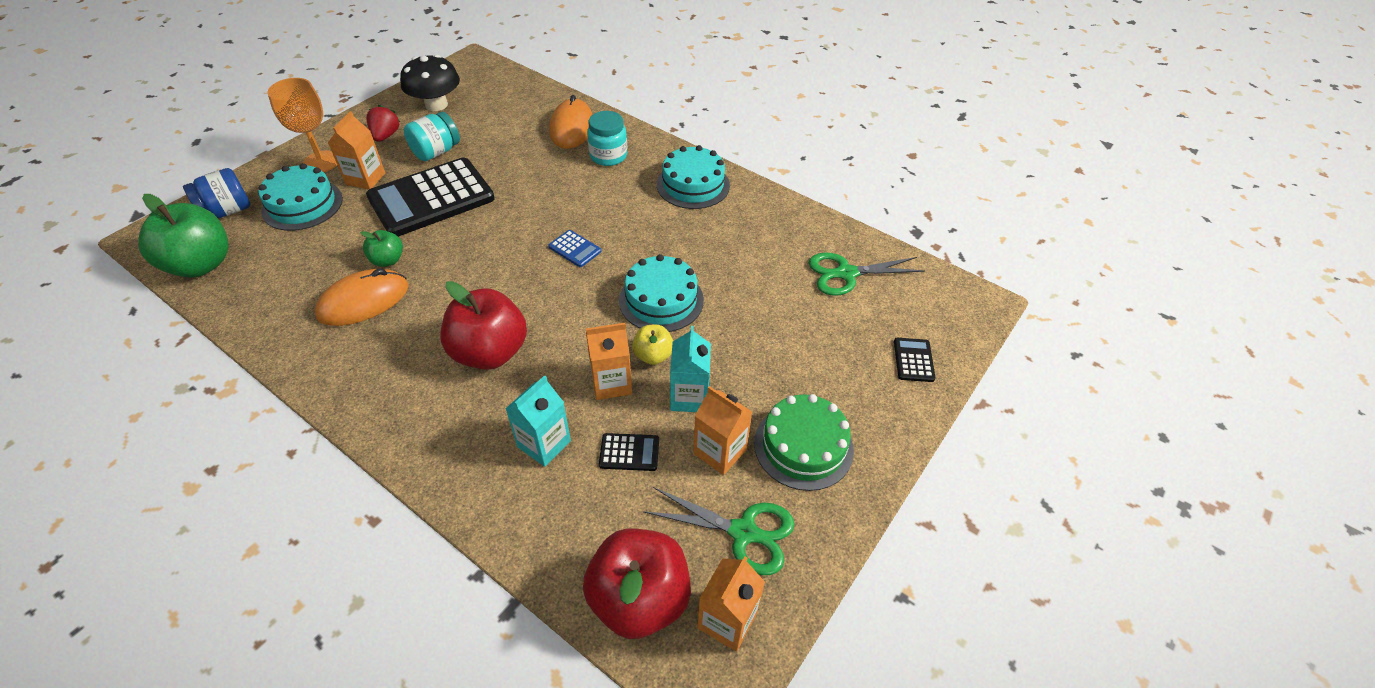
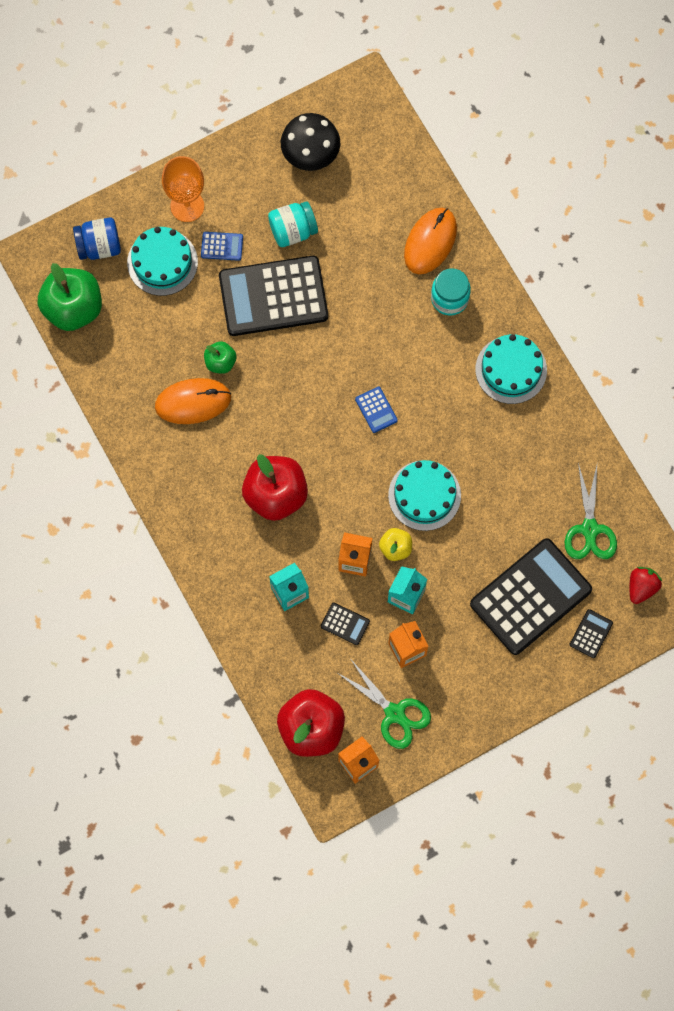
camera: 25 degrees right, 25 degrees up
(365, 179) = (222, 246): orange carton -> blue calculator
(386, 136) = (252, 187): red strawberry -> red strawberry (641, 587)
(803, 446) = (467, 669): green cake -> none
(827, 349) = (530, 597): none -> black calculator
(846, 274) = (590, 529): green scissors -> green scissors turned 105 degrees counterclockwise

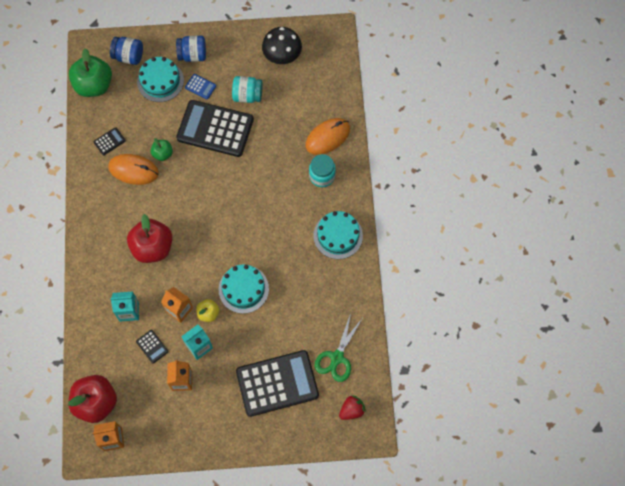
camera: 25 degrees right, 5 degrees down
(187, 206) = (192, 55): orange goblet -> blue jar
(376, 410) = (241, 223): blue calculator -> none
(394, 713) = (152, 417): green scissors -> none
(591, 634) = (303, 425): black calculator -> black calculator (109, 141)

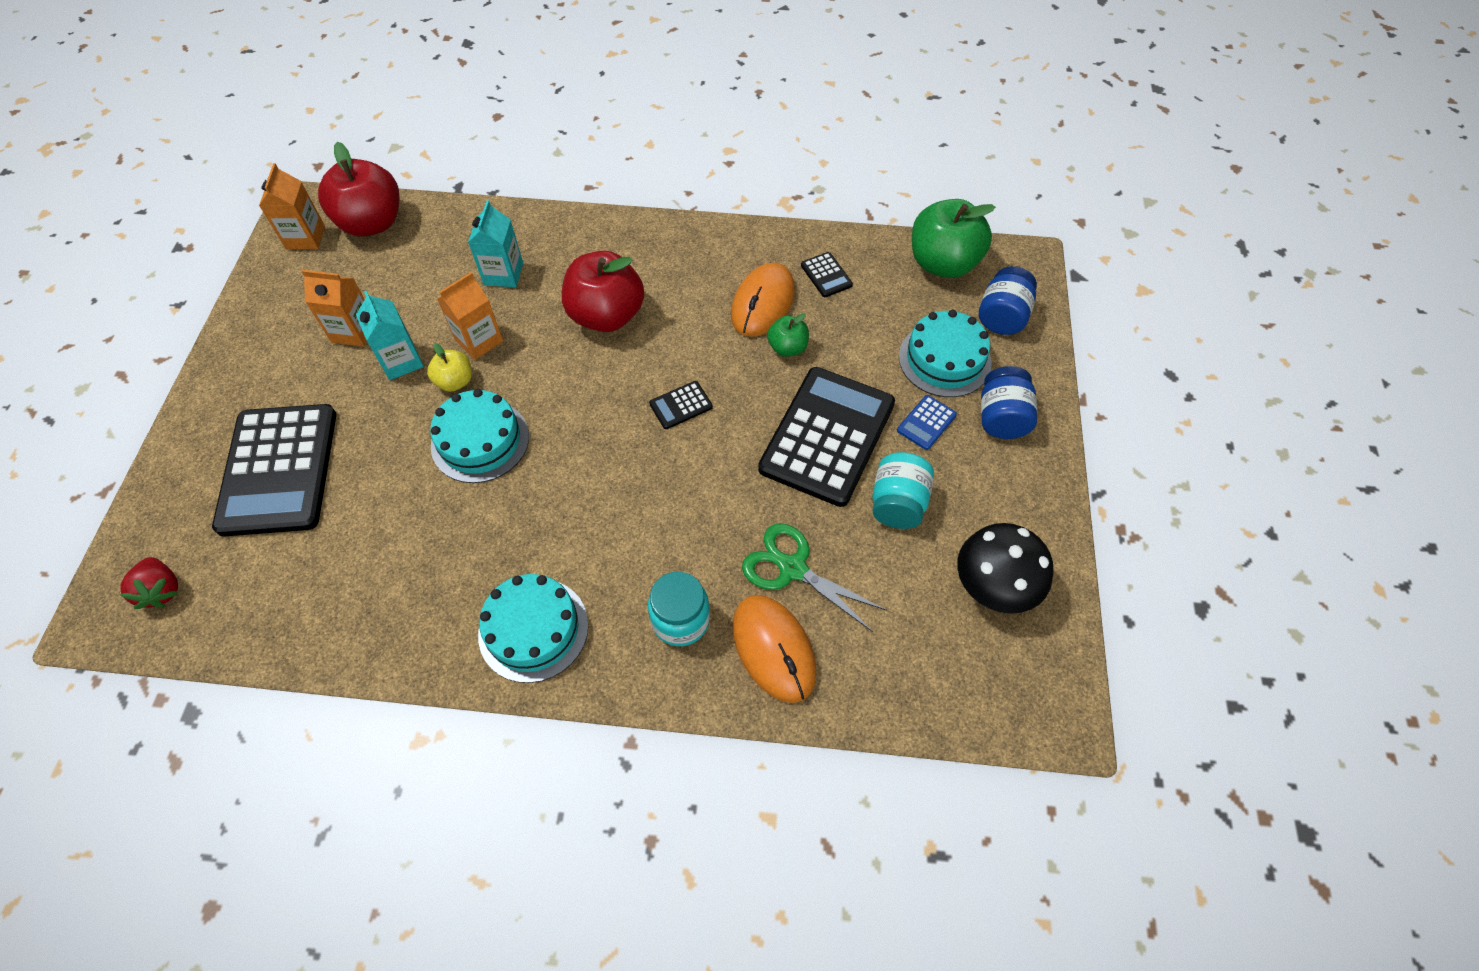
camera: 100 degrees right, 10 degrees down
(152, 346) = (430, 298): black calculator -> black calculator (681, 405)
(337, 357) = (277, 581): green scissors -> green scissors (793, 568)

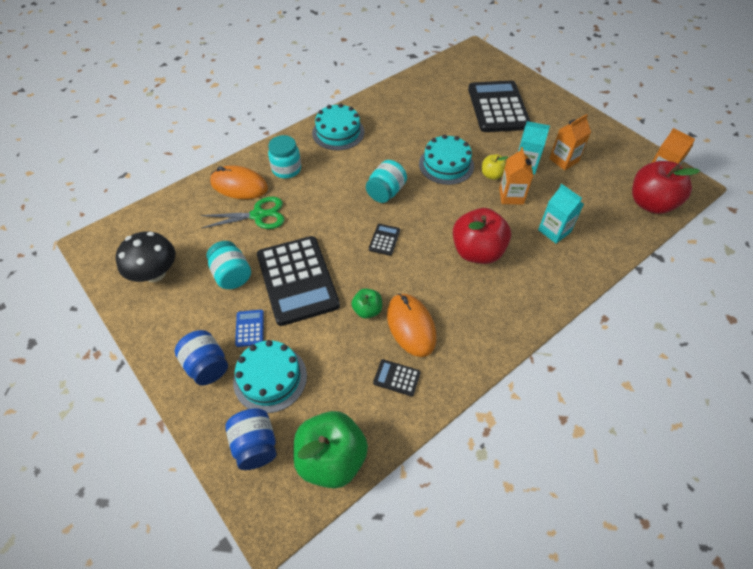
camera: 135 degrees right, 5 degrees down
(162, 590) = (471, 64): red strawberry -> none
(278, 470) = (498, 107): black calculator -> black calculator turned 45 degrees clockwise
(601, 465) = (386, 192): none -> turquoise jar

